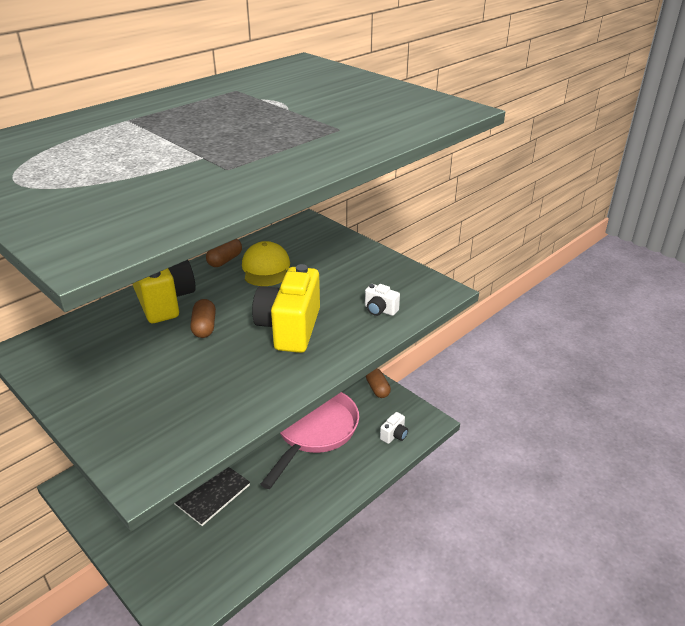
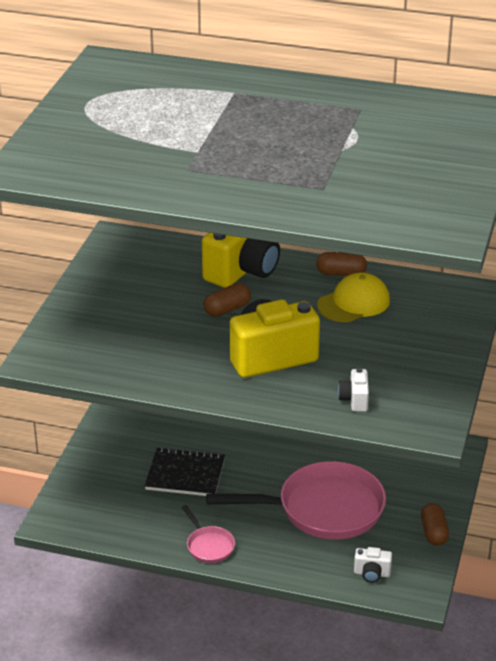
camera: 60 degrees right, 0 degrees up
(299, 513) = (209, 546): none -> pink pan
(377, 389) = (433, 532): brown capsule -> brown capsule turned 45 degrees counterclockwise

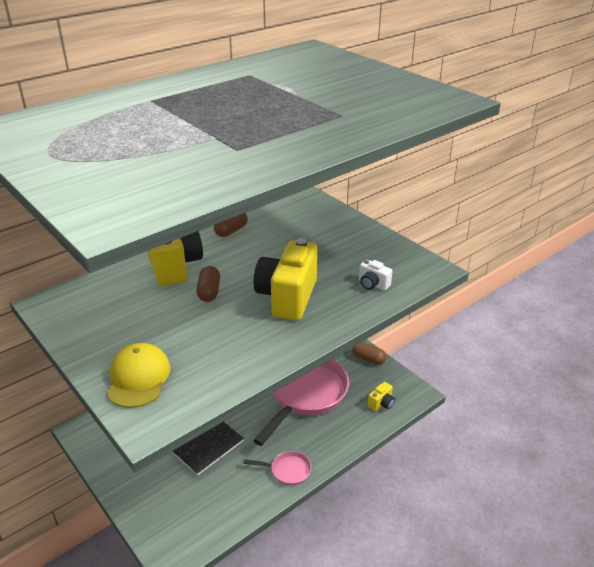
camera: 55 degrees left, 0 degrees up
(354, 303) = (268, 240): yellow cap -> yellow cap (138, 378)
(372, 574) = (381, 404): white camera -> yellow camera

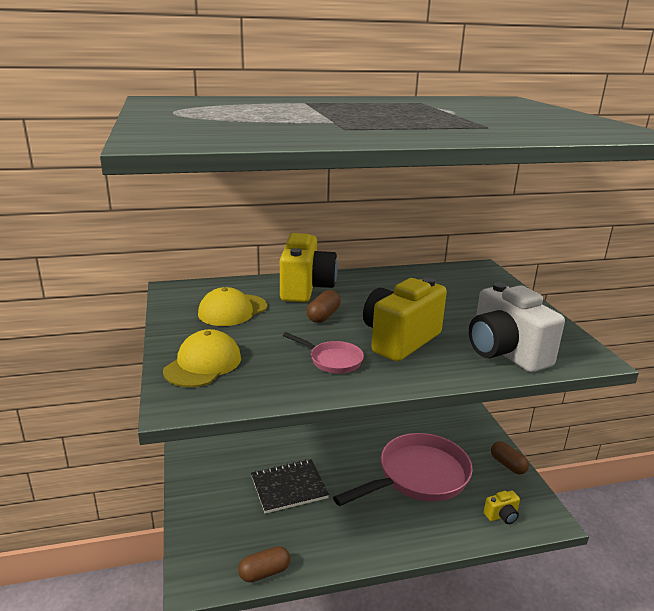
camera: 25 degrees right, 10 degrees down
(122, 311) = (232, 310): none -> yellow cap
(231, 231) = (381, 276): brown capsule -> brown capsule (264, 572)
(287, 470) = (359, 545): pink pan -> pink pan (332, 360)
(373, 284) = (505, 353): white camera -> white camera, size x2.24

